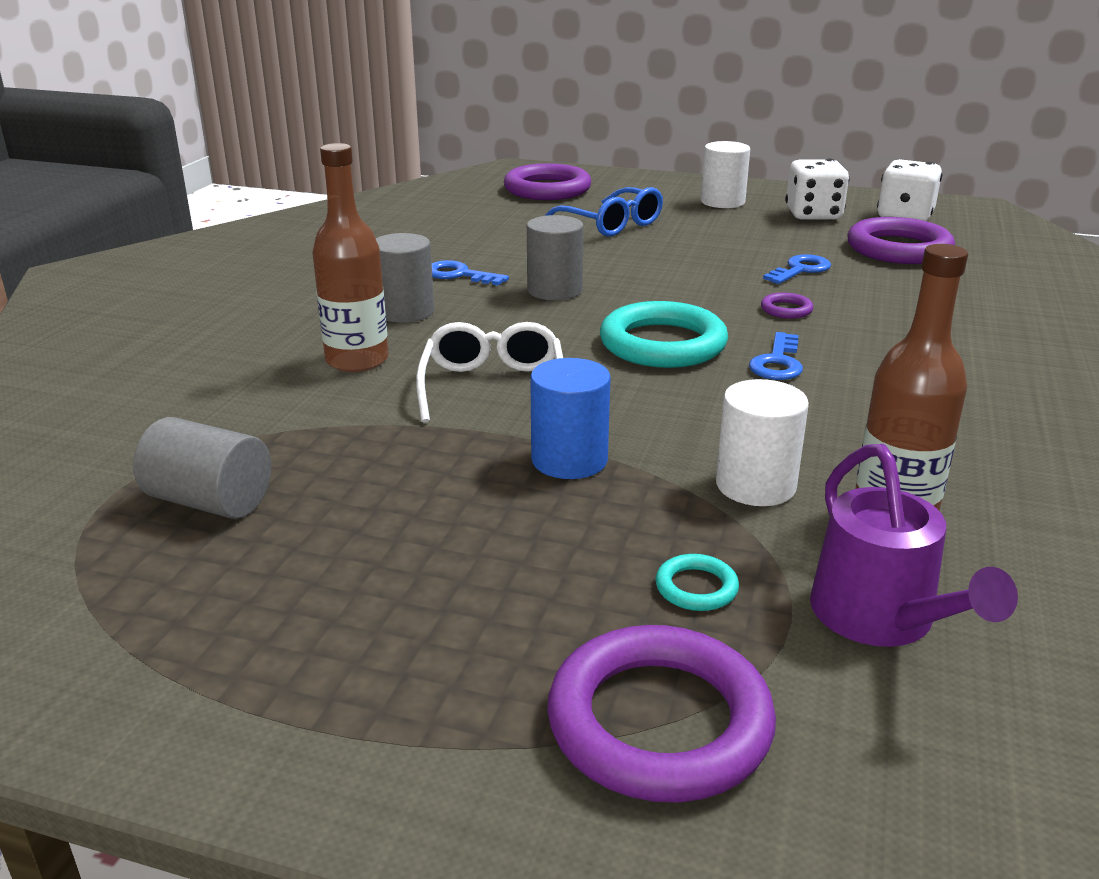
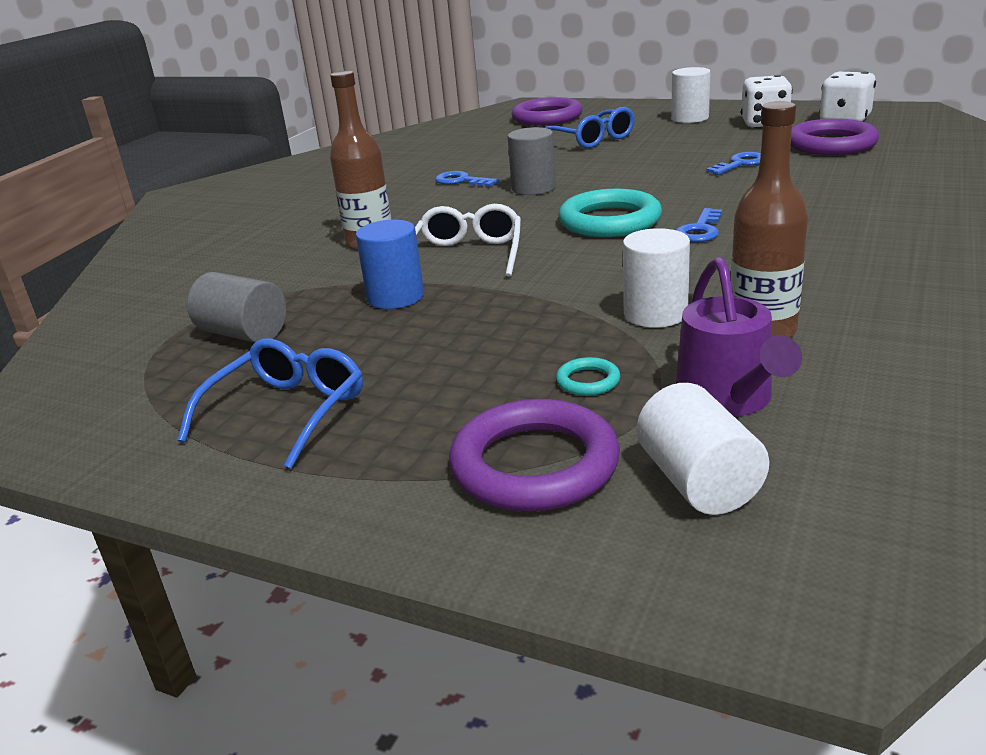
camera: 10 degrees right, 0 degrees up
(297, 633) = (287, 412): none -> blue glasses
(405, 312) = (413, 208): grey cylinder -> none
(569, 460) = (513, 301): blue cylinder -> blue cylinder (395, 297)
(786, 310) = (719, 193): purple ring -> none
(879, 750) = (698, 482): none -> white cylinder

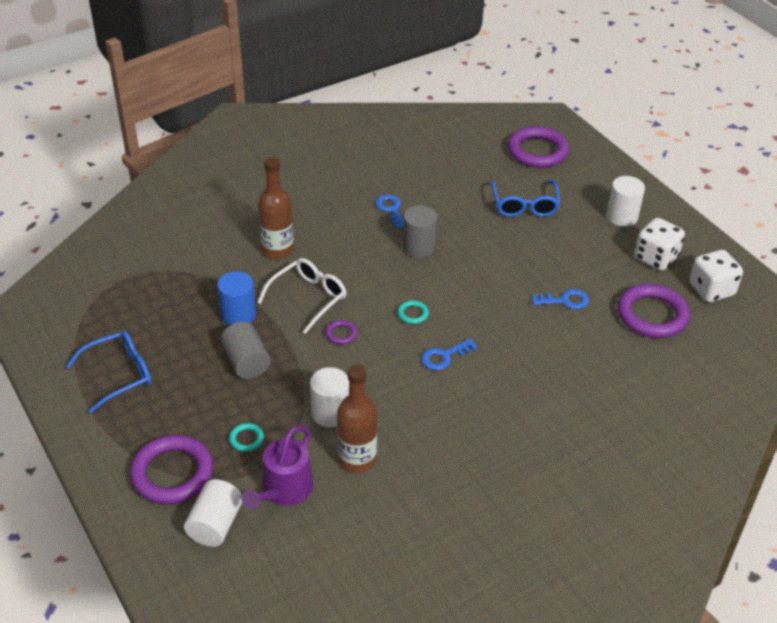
camera: 30 degrees right, 15 degrees up
(244, 334) = (150, 300): grey cylinder -> grey cylinder (246, 362)
(554, 261) = (341, 334): none -> purple ring
(609, 221) = (413, 314): turquoise ring -> turquoise ring, size x0.44

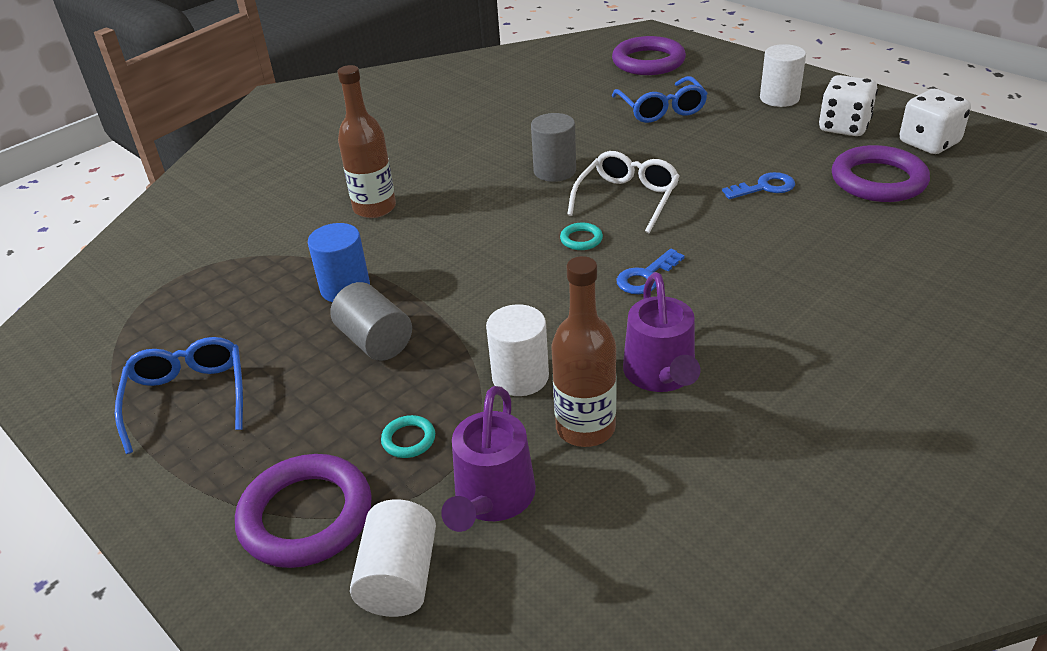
camera: 10 degrees left, 5 degrees down
(119, 375) = (188, 398): blue glasses -> blue glasses turned 60 degrees counterclockwise
(308, 298) = (435, 250): white glasses -> white glasses (627, 199)
(341, 334) = (496, 280): purple ring -> none
(391, 209) = (503, 142): blue key -> none
(420, 434) = (661, 374): none -> purple watering can

